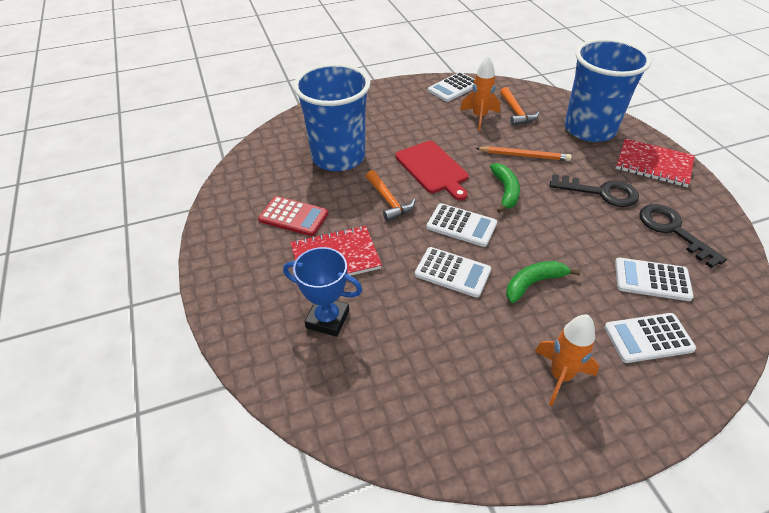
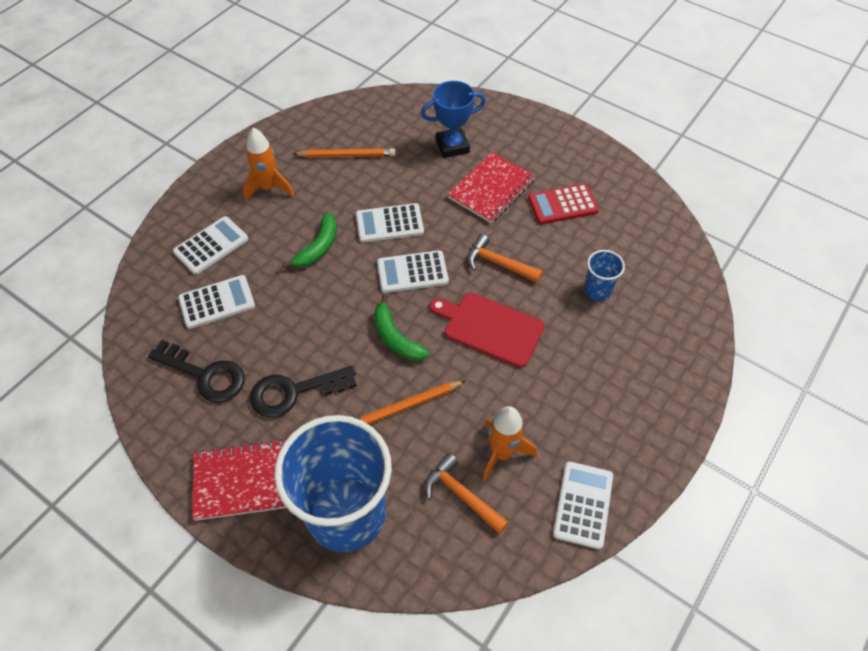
camera: 145 degrees right, 10 degrees up
(338, 157) = (597, 290): blue cup -> blue cup, size x0.42
(447, 371) = (346, 155): none -> orange pencil

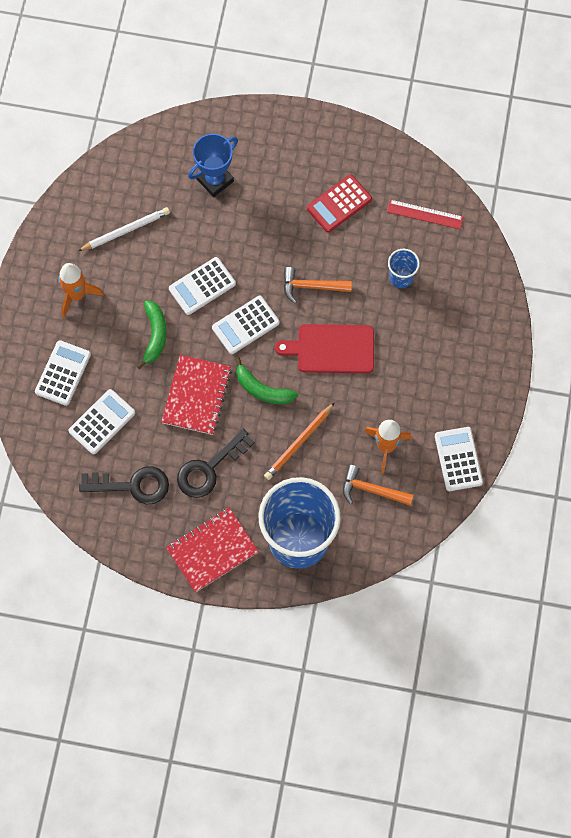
camera: 25 degrees left, 15 degrees up
(346, 155) = (125, 230): orange pencil -> white pencil
(491, 189) = (271, 213): red notebook -> red notebook (196, 395)
(648, 244) = (425, 214): none -> red ruler

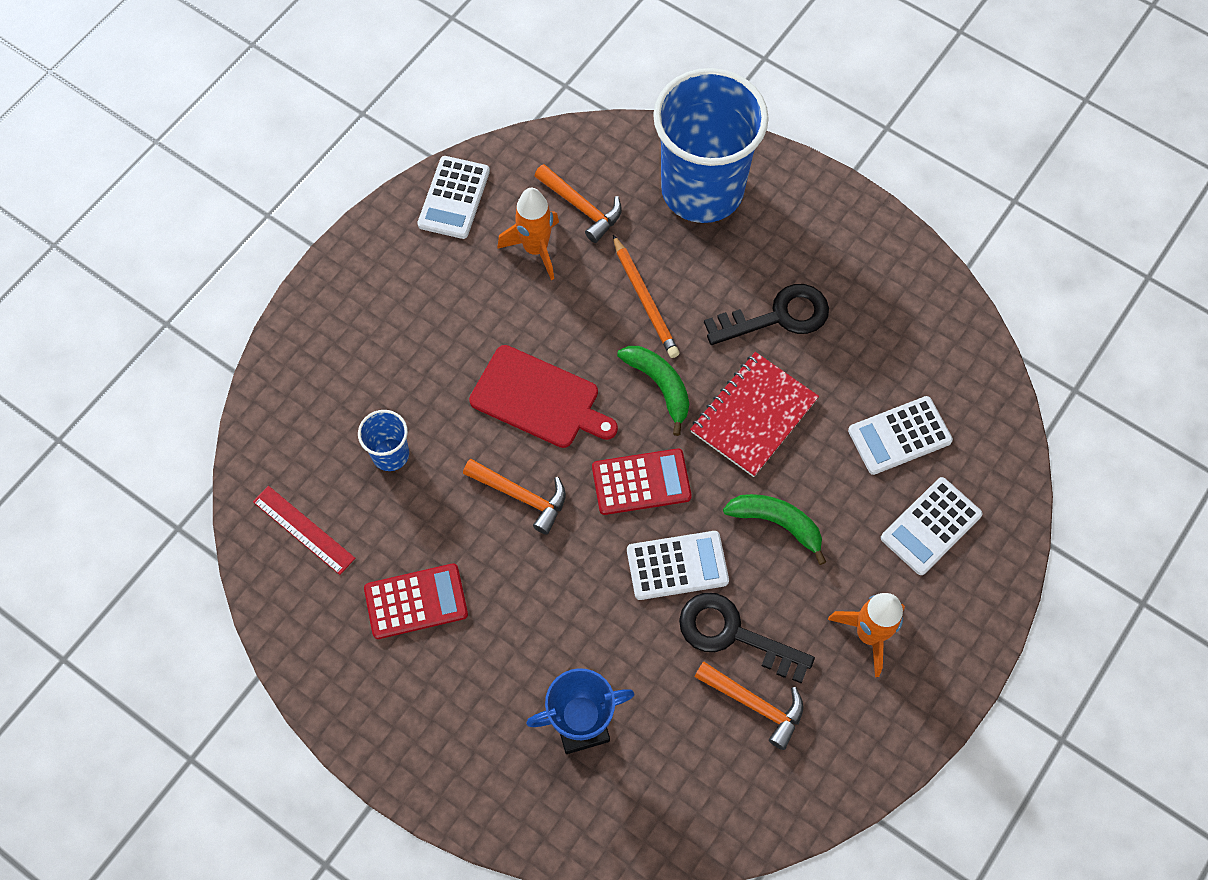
camera: 155 degrees left, 5 degrees down
(125, 230) = (755, 704): white pencil -> orange hammer
(132, 485) = (889, 337): black key -> black key (733, 634)
(154, 335) = (777, 523): green banana -> green banana turned 90 degrees clockwise
(212, 550) = (817, 220): red notebook -> none
(245, 325) = (641, 482): white calculator -> red calculator
(299, 443) = (645, 299): orange pencil -> orange pencil turned 90 degrees clockwise

